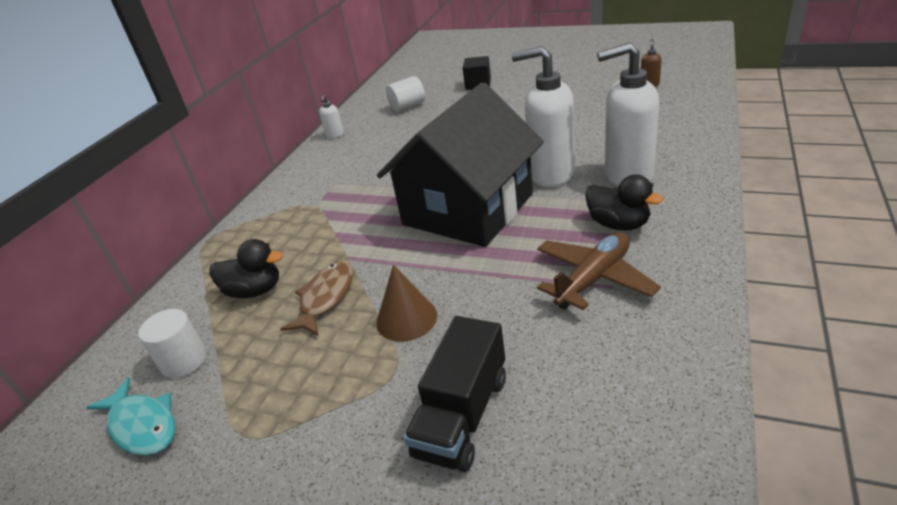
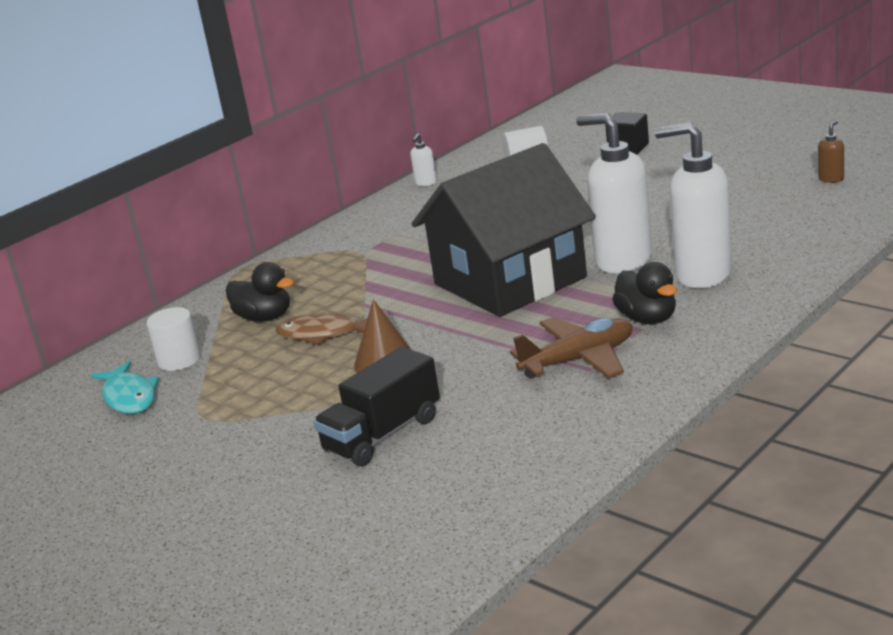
camera: 20 degrees right, 10 degrees down
(325, 298) = (324, 334): brown fish -> brown fish turned 120 degrees counterclockwise

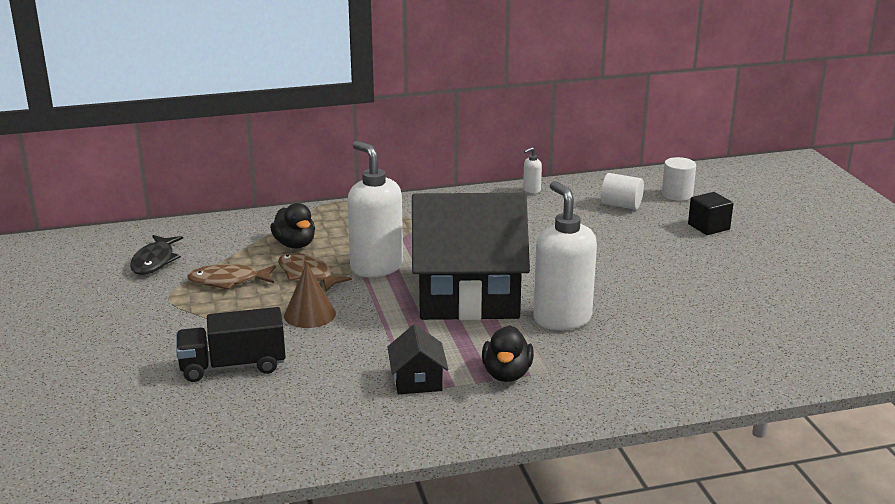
camera: 30 degrees right, 0 degrees up
(129, 397) = (155, 261): turquoise fish -> black fish
(179, 360) = (212, 250): white cylinder -> white cylinder (677, 194)
(247, 375) = (228, 281): none -> brown fish
(579, 360) = (417, 380): brown plane -> black house
(702, 275) = (596, 360): white soap dispenser -> white soap dispenser (376, 267)
(831, 179) = (820, 329): brown soap dispenser -> none

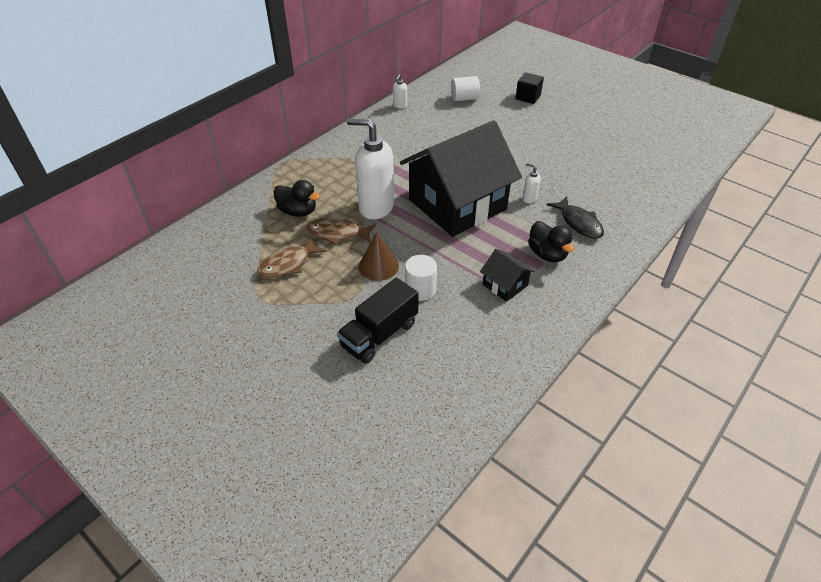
camera: 35 degrees left, 20 degrees up
(155, 261) = (209, 271): black fish -> black fish (578, 223)
(562, 319) = (529, 198): white soap dispenser -> white soap dispenser, size x0.41
(677, 194) = (485, 79): white cylinder -> white cylinder (420, 289)

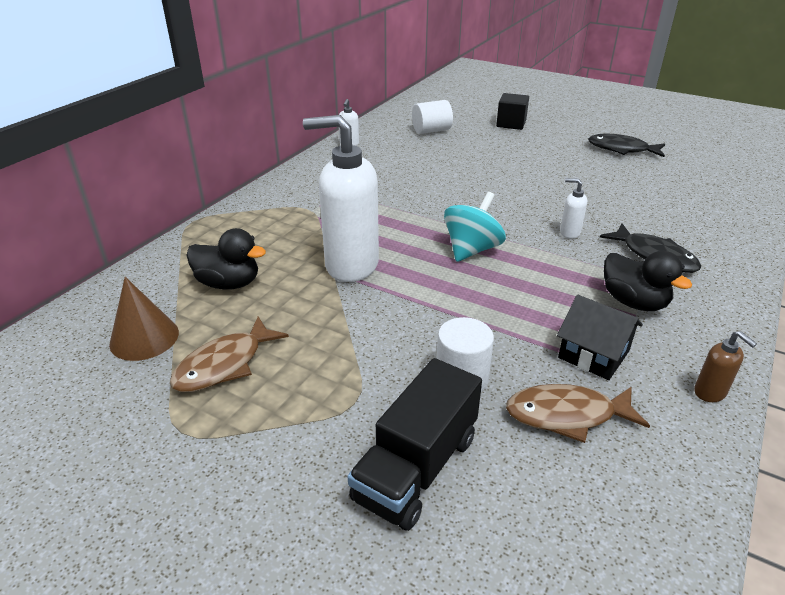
camera: 10 degrees left, 10 degrees down
(337, 233) = (300, 308): brown fish -> brown fish (567, 415)
(378, 266) = (380, 349): brown cone -> brown cone (144, 338)
(457, 204) = (471, 250): black house -> turquoise spinning top
(563, 317) = (710, 393): none -> brown soap dispenser
(602, 130) = (621, 149): none -> black fish

